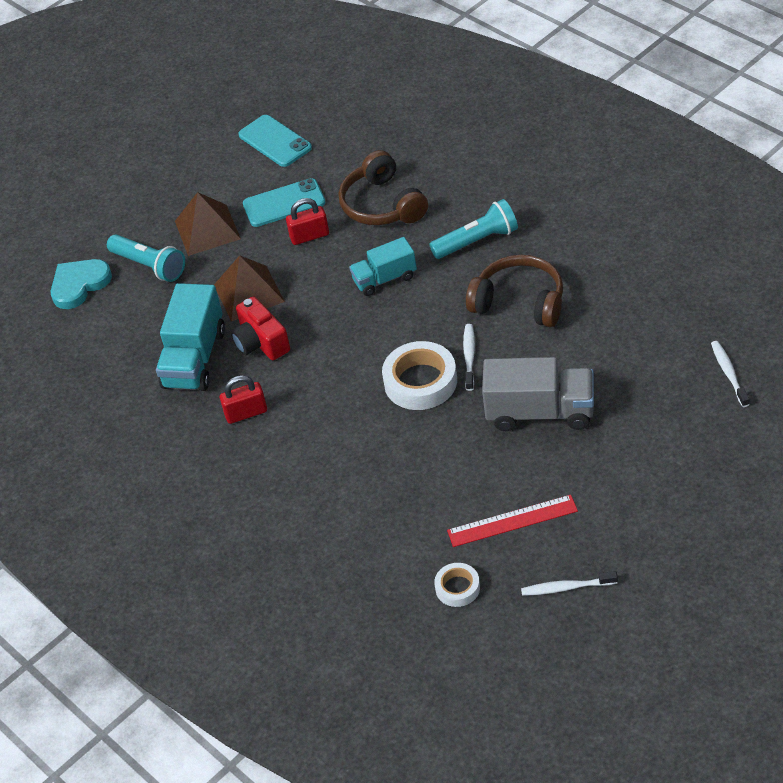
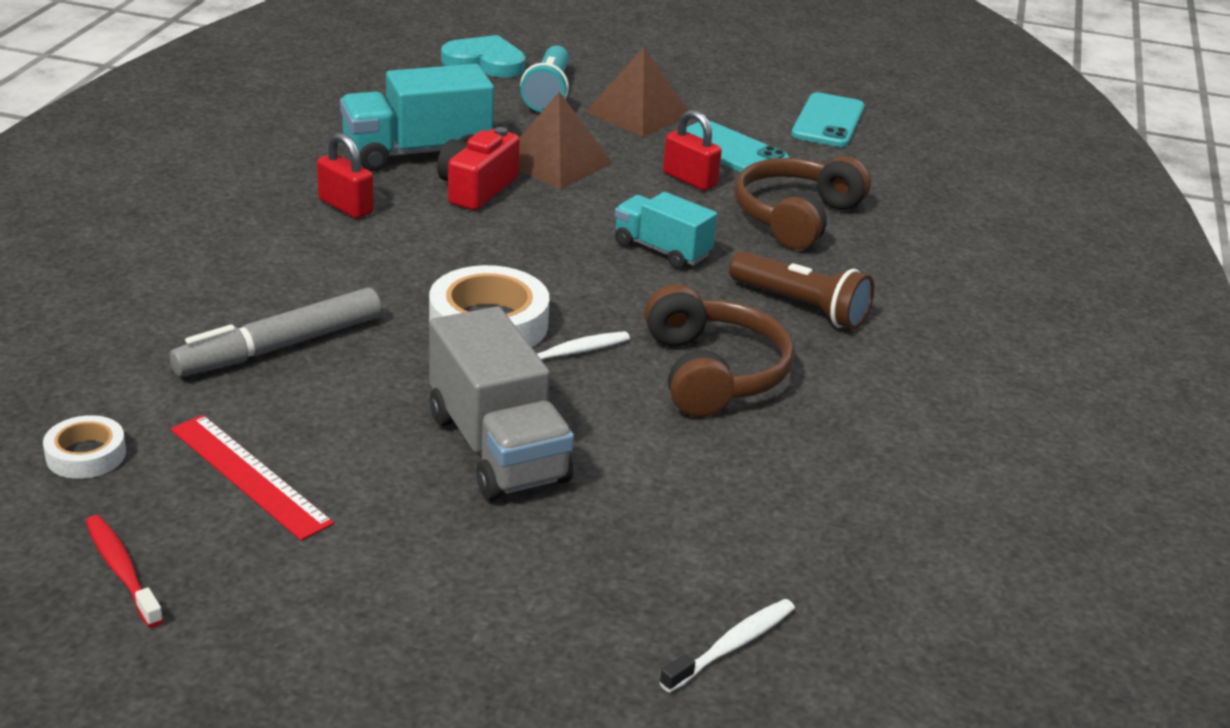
camera: 50 degrees right, 15 degrees down
(394, 482) = (280, 347): none -> grey marker
(477, 241) = (800, 307): turquoise flashlight -> brown flashlight
(566, 587) = (122, 570): white toothbrush -> red toothbrush

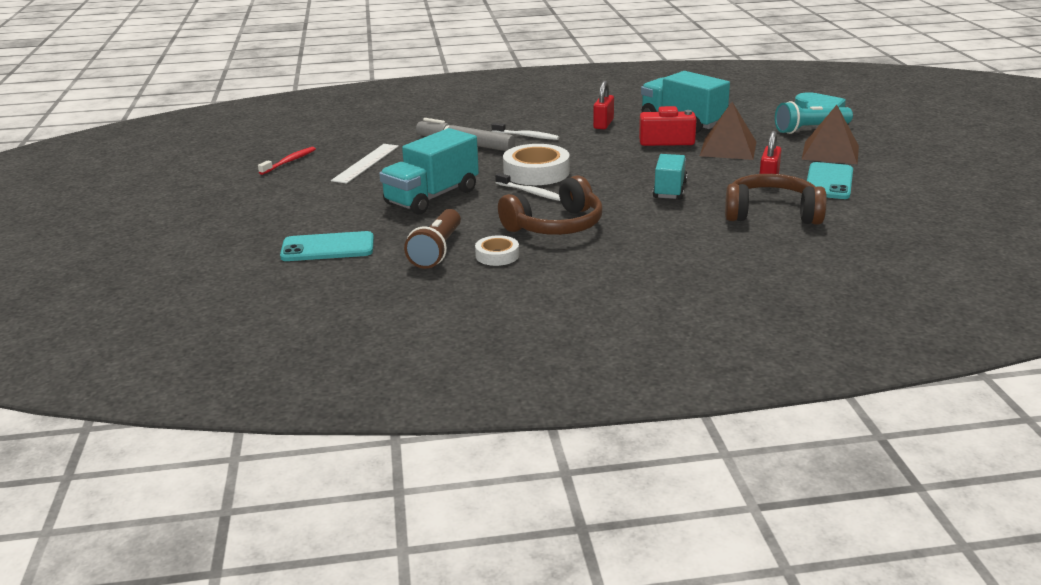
camera: 70 degrees right, 5 degrees down
(86, 455) = (354, 138): white tape -> white tape (497, 255)
(249, 475) = (366, 163): red ruler -> white ruler
(497, 448) = (432, 197): grey truck -> turquoise truck
(732, 646) = (323, 272): white toothbrush -> white toothbrush (526, 136)
(800, 307) = (660, 234): brown flashlight -> brown flashlight (437, 250)
(828, 121) = (933, 199): turquoise phone -> turquoise phone (328, 248)

